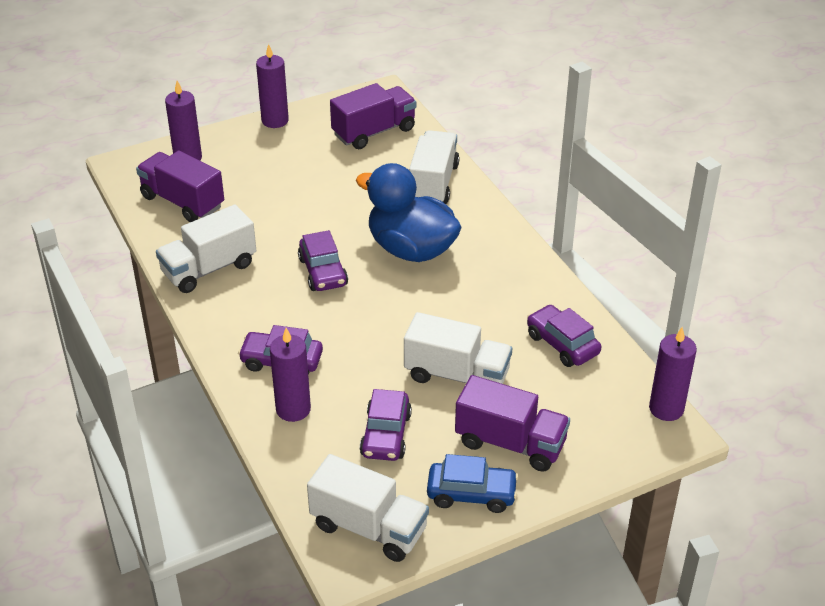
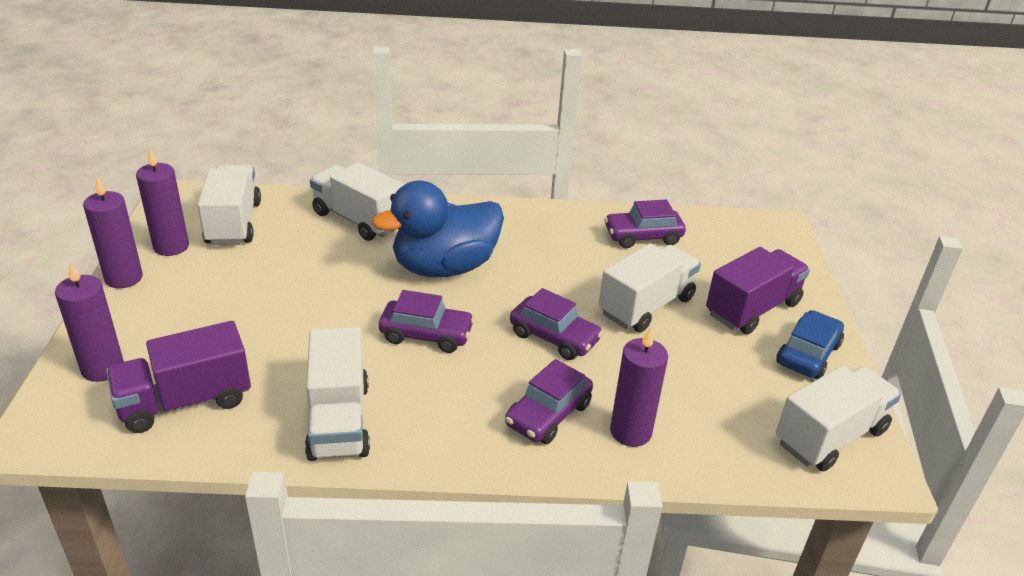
camera: 65 degrees left, 5 degrees down
(374, 132) = (233, 223): purple truck -> white truck
(385, 435) = (704, 379): purple car -> purple car (554, 337)
(666, 409) = (750, 220): purple candle -> purple candle (171, 246)

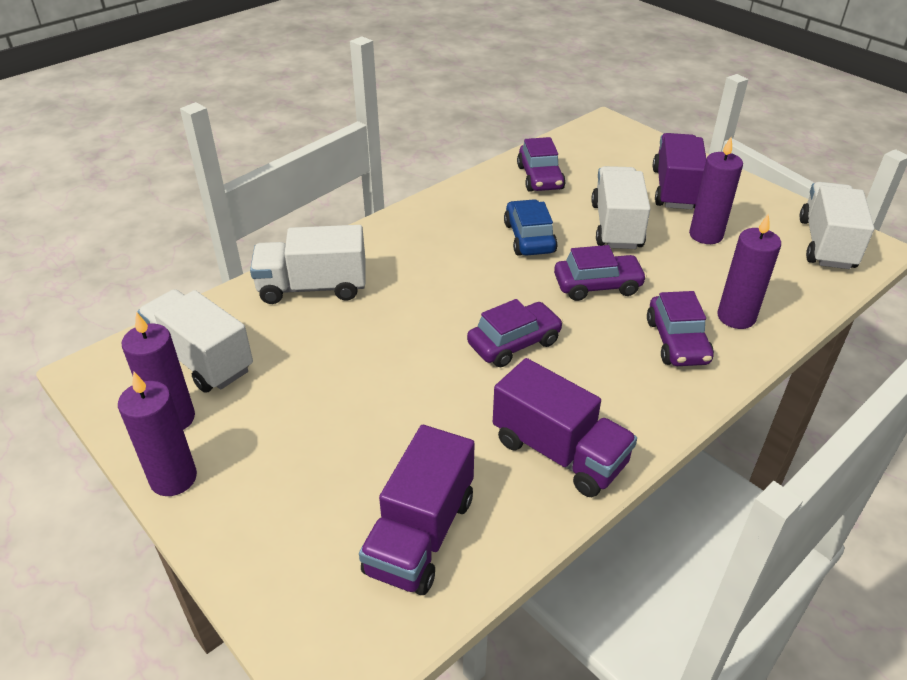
camera: 40 degrees left, 5 degrees up
(103, 368) = (297, 569): purple candle -> purple candle (705, 235)
(338, 420) = (559, 452): white truck -> purple truck
(444, 267) = (444, 283): blue duck -> none
(643, 236) = (540, 178): purple car -> purple car turned 45 degrees counterclockwise
(808, 354) = (744, 200): blue car -> blue car (529, 238)

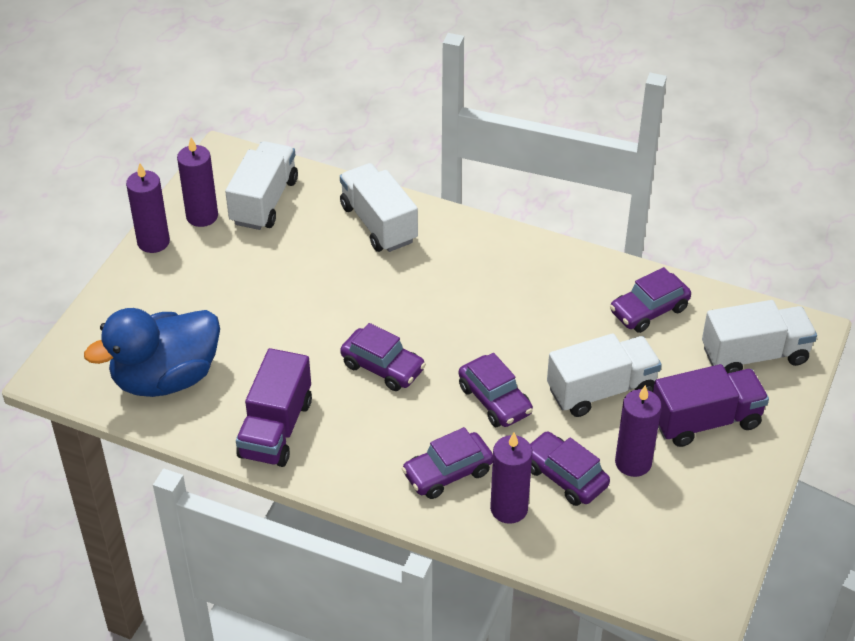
camera: 65 degrees right, 5 degrees up
(420, 534) = (166, 378): purple truck -> blue duck
(529, 238) = (538, 333): blue car -> none
(708, 274) = (565, 476): none -> purple car
(826, 244) = (685, 565): white truck -> white truck (754, 355)

